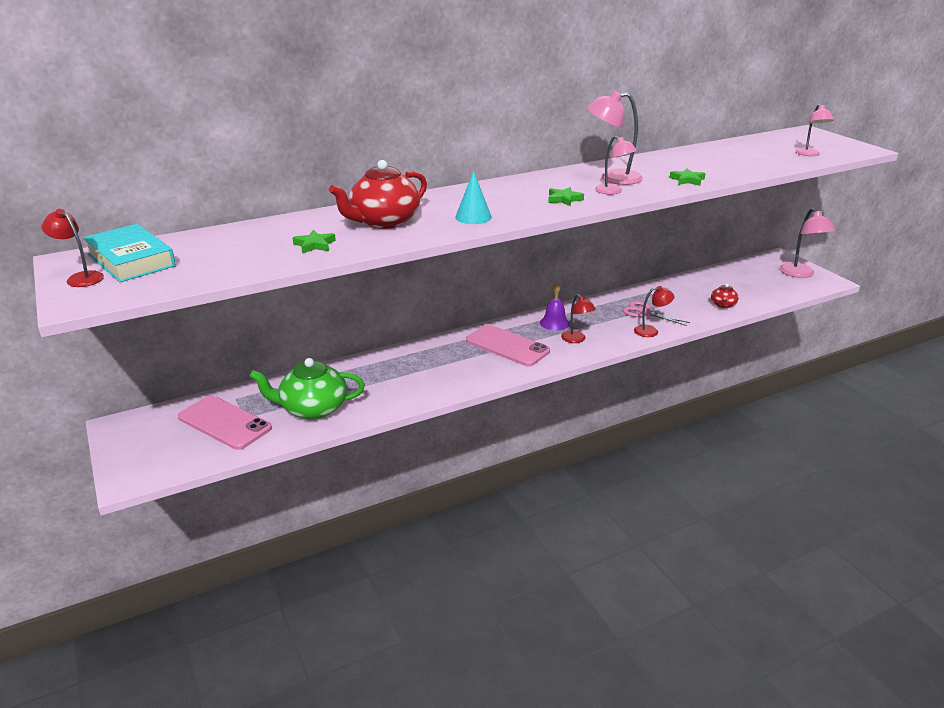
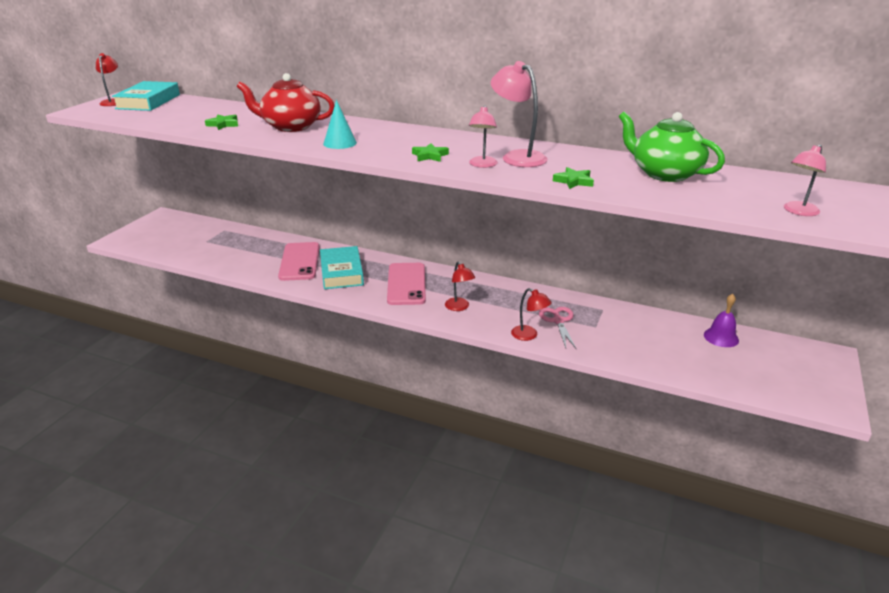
camera: 50 degrees right, 0 degrees up
(224, 423) = (195, 239): pink phone -> pink phone (299, 261)
(313, 409) = (238, 255): green teapot -> green teapot (664, 174)
(440, 367) = (342, 272): none -> turquoise book
(554, 323) = (472, 288): purple bell -> purple bell (721, 337)
(576, 339) = (459, 307): red lamp -> red lamp turned 45 degrees counterclockwise
(723, 305) = (646, 356): red teapot -> none
(800, 274) = (812, 381): pink lamp -> none

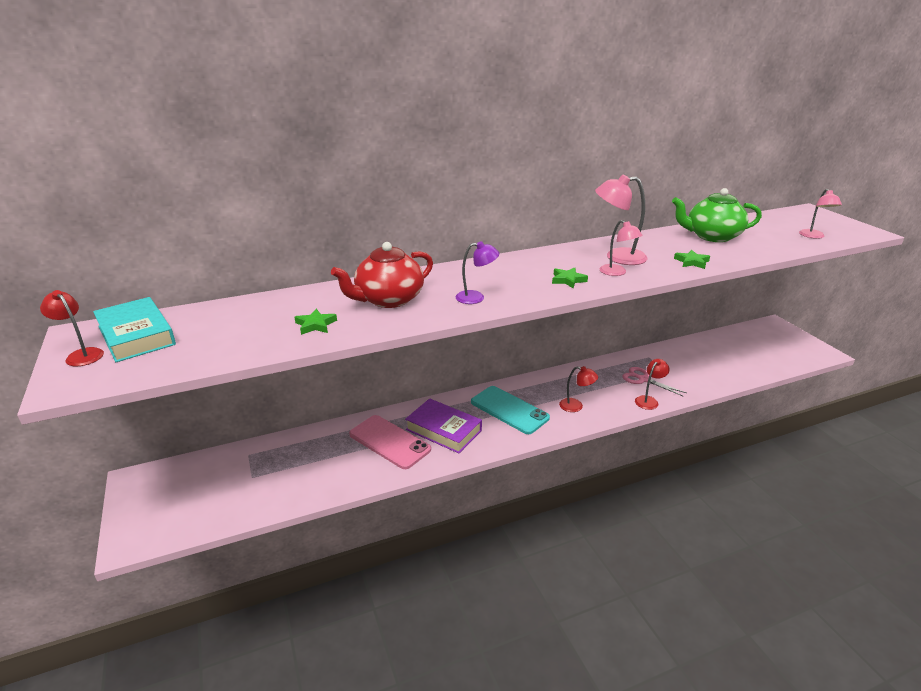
camera: 45 degrees left, 0 degrees up
(340, 143) = (476, 297): turquoise cone -> purple lamp
(342, 272) = (443, 430): turquoise book -> purple book
(406, 284) = (509, 410): pink phone -> turquoise phone
(529, 335) = (649, 400): red lamp -> red lamp turned 45 degrees counterclockwise
(721, 337) = (724, 341): purple bell -> none

